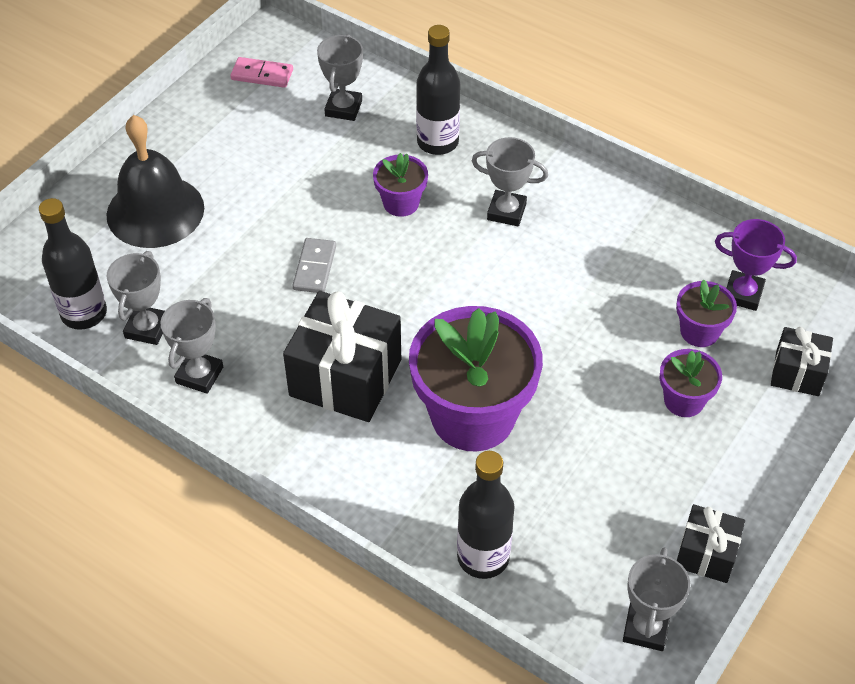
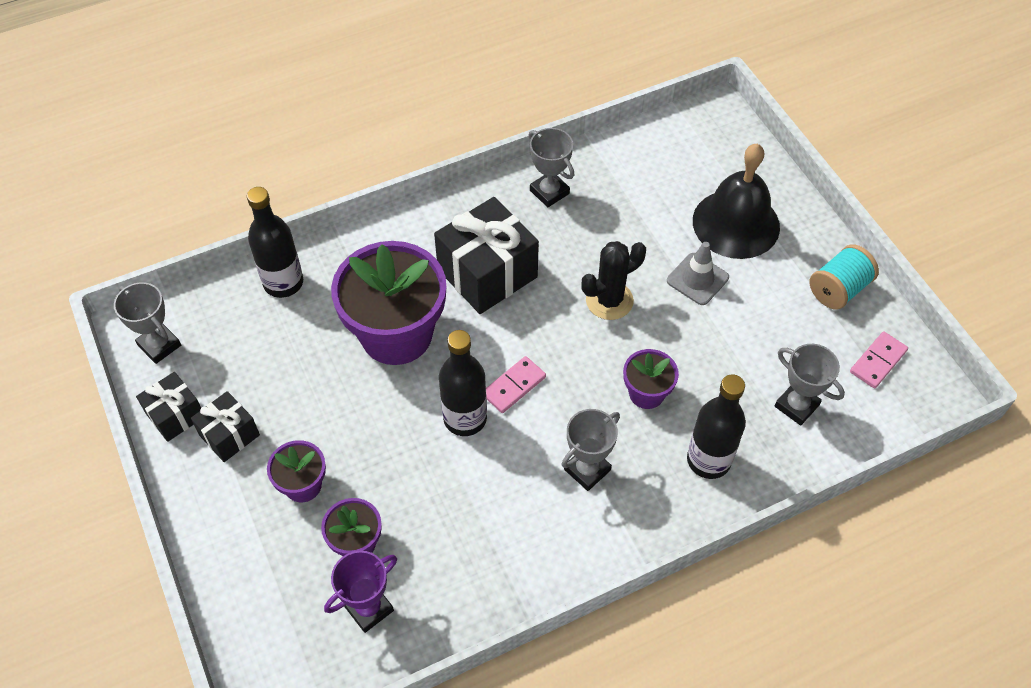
camera: 120 degrees right, 5 degrees up
(84, 313) = (651, 149): black bottle -> black bottle (465, 418)
(147, 328) = (613, 178): grey trophy -> none
(196, 119) = (838, 289): none -> turquoise spool
(245, 214) = (697, 279): none -> grey traffic cone
(315, 268) = (609, 300): grey domino -> black cactus
(462, 296) = (514, 386): none -> pink domino
(797, 373) = (261, 592): black gift -> black gift (229, 435)

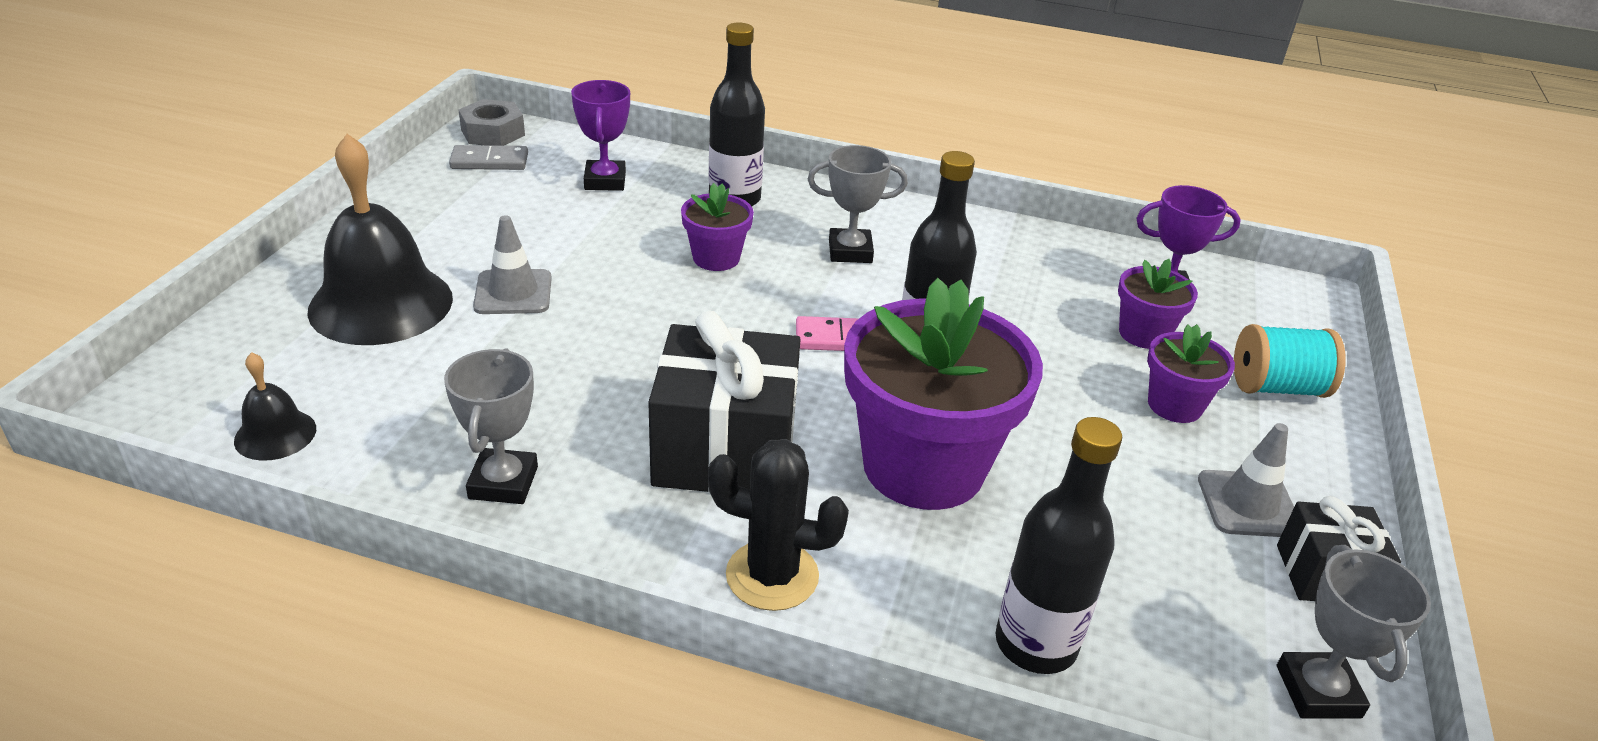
camera: 140 degrees left, 20 degrees down
(229, 435) = (1248, 504): black gift -> grey traffic cone
(609, 300) = (630, 335): black cactus -> black cactus (772, 575)
(657, 143) = (275, 434): none -> black bell
(796, 405) = (605, 181): grey trophy -> purple trophy
(838, 289) = (413, 208): turquoise spool -> turquoise spool (1277, 387)
(878, 361) = (489, 161): pink domino -> grey domino
(926, 390) = (493, 132): none -> grey nut

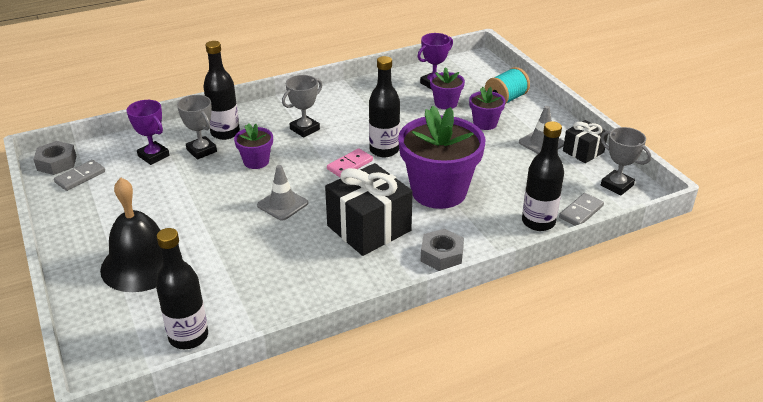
camera: 40 degrees left, 0 degrees up
(275, 434) = (188, 336): black bell -> black bottle
(503, 482) = (309, 290): grey trophy -> grey trophy (201, 150)
(513, 292) = (193, 224): grey traffic cone -> grey traffic cone (282, 204)
(772, 575) = (442, 255): black cactus -> grey nut
(1157, 688) = (581, 212): none -> grey domino

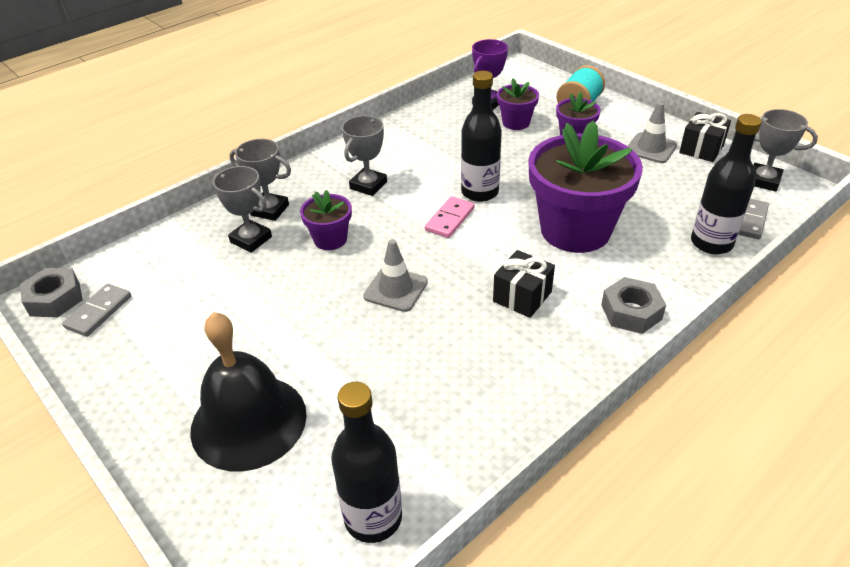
camera: 15 degrees left, 5 degrees up
(153, 156) = (189, 260): purple trophy -> none
(225, 133) = (270, 210): black bottle -> grey trophy
(369, 228) = (522, 296): black gift -> black gift, size x0.55

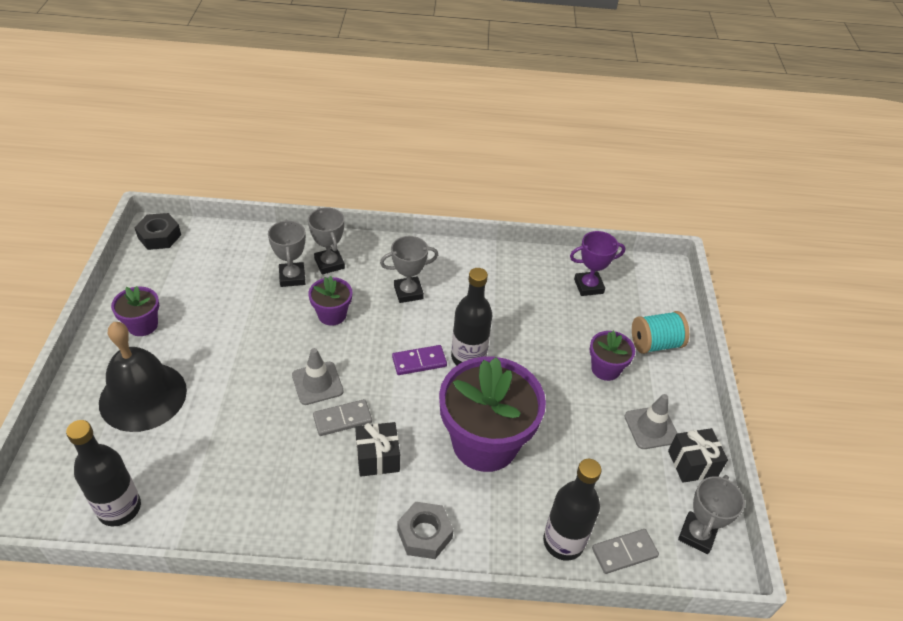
camera: 40 degrees right, 5 degrees up
(55, 299) = (159, 236): grey nut -> black nut
(98, 312) = (166, 262): grey domino -> grey domino (342, 419)
(450, 219) = (419, 362): pink domino -> purple domino
(516, 122) = (582, 320): purple flower pot -> purple flower pot (142, 325)
(763, 181) = (697, 535): grey trophy -> grey trophy turned 45 degrees clockwise

